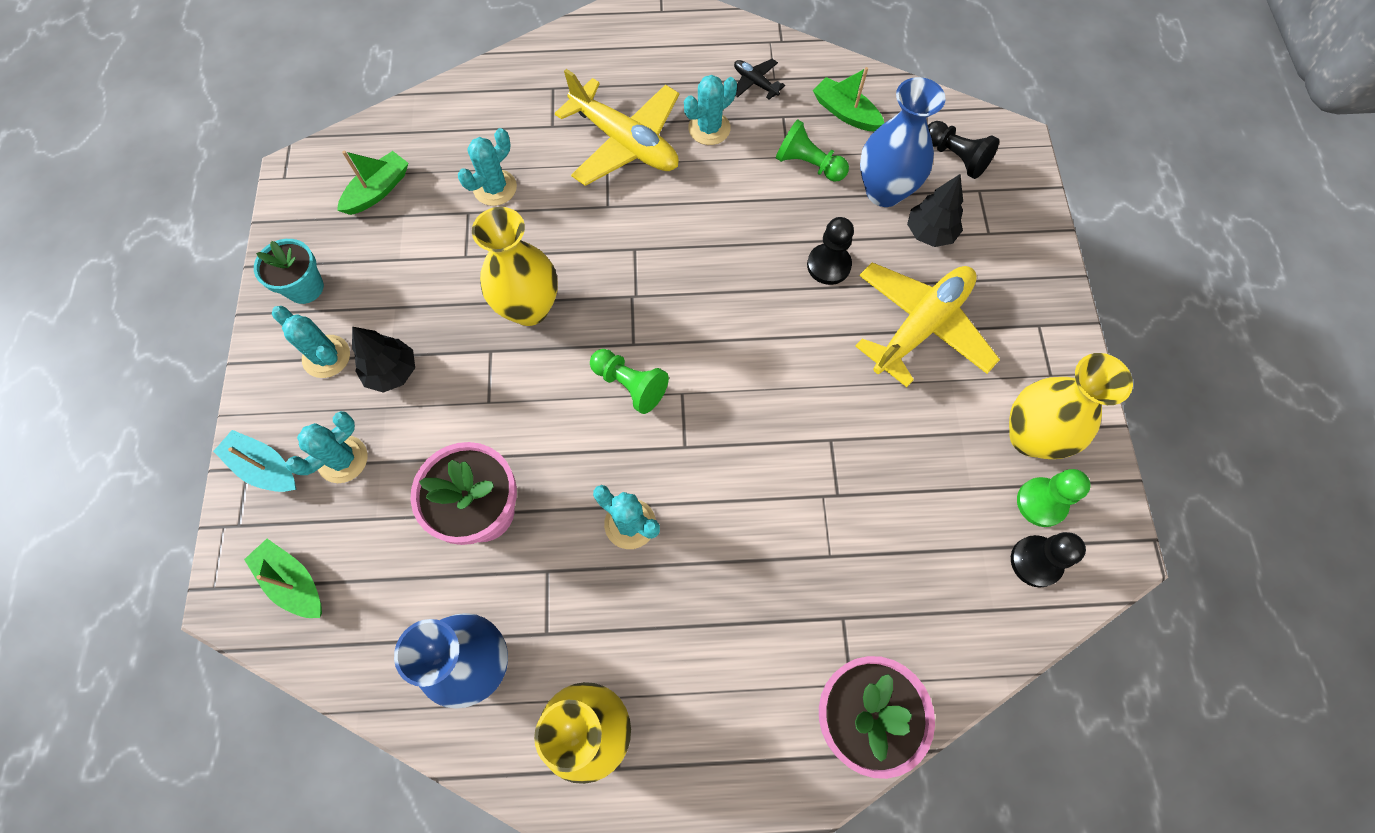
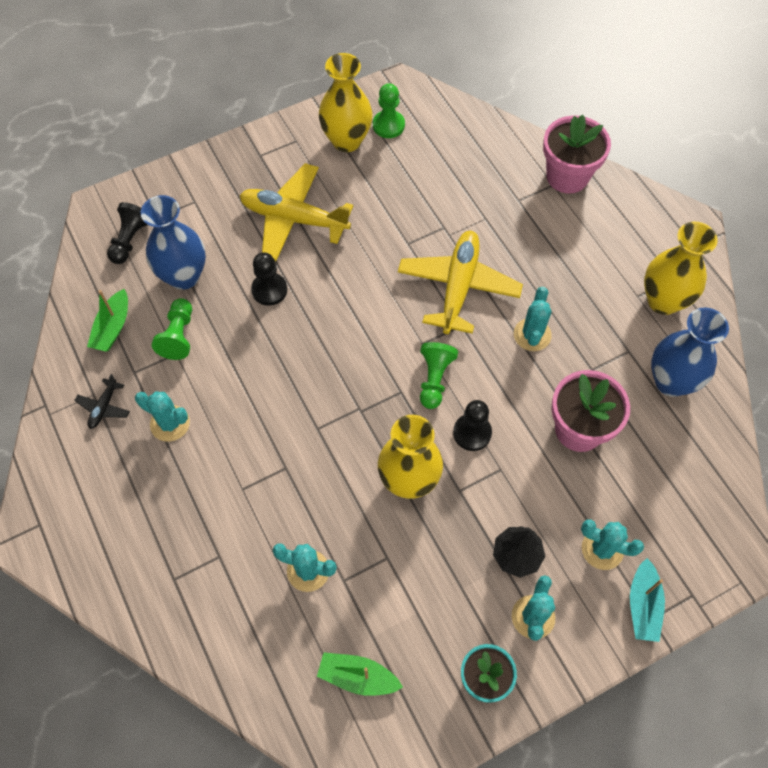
camera: 115 degrees left, 5 degrees down
(293, 582) = (702, 527): green boat -> none
(625, 143) = (213, 484): yellow plane -> yellow plane (458, 287)
(930, 233) = (210, 236): black tree -> none
(1036, 561) = (427, 119): black pawn -> black pawn (472, 433)

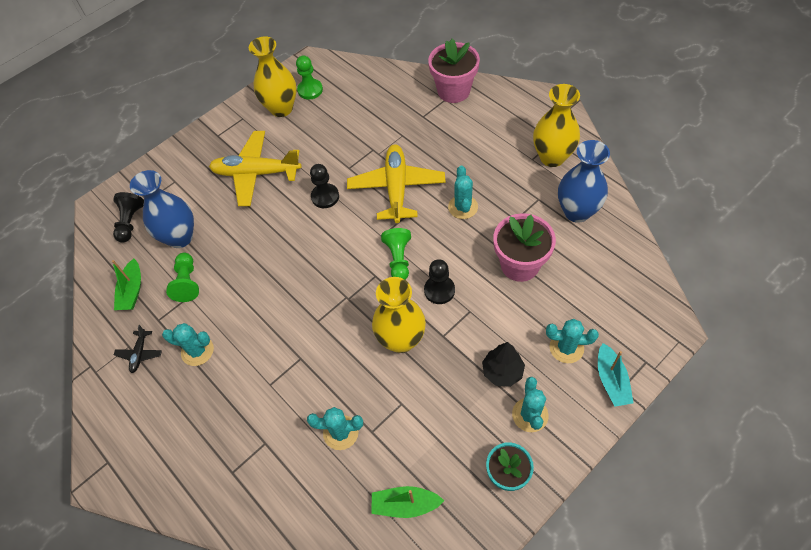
camera: 10 degrees left, 5 degrees down
(269, 290) = (251, 229): black pawn -> black pawn (325, 197)

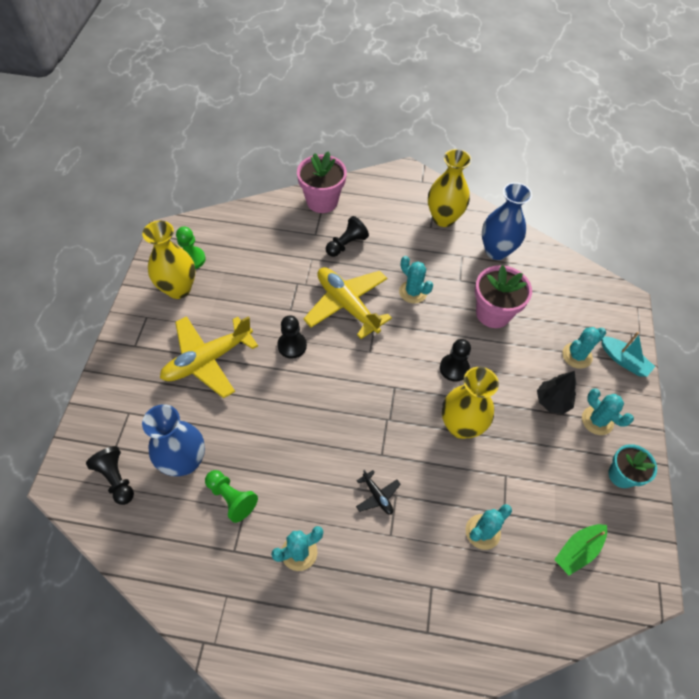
camera: 45 degrees left, 0 degrees up
(132, 291) = (181, 542): green boat -> none
(140, 354) = (245, 594): black plane -> black plane (377, 496)
(398, 259) = (401, 362): green pawn -> none
(441, 137) = (346, 244): none -> black pawn

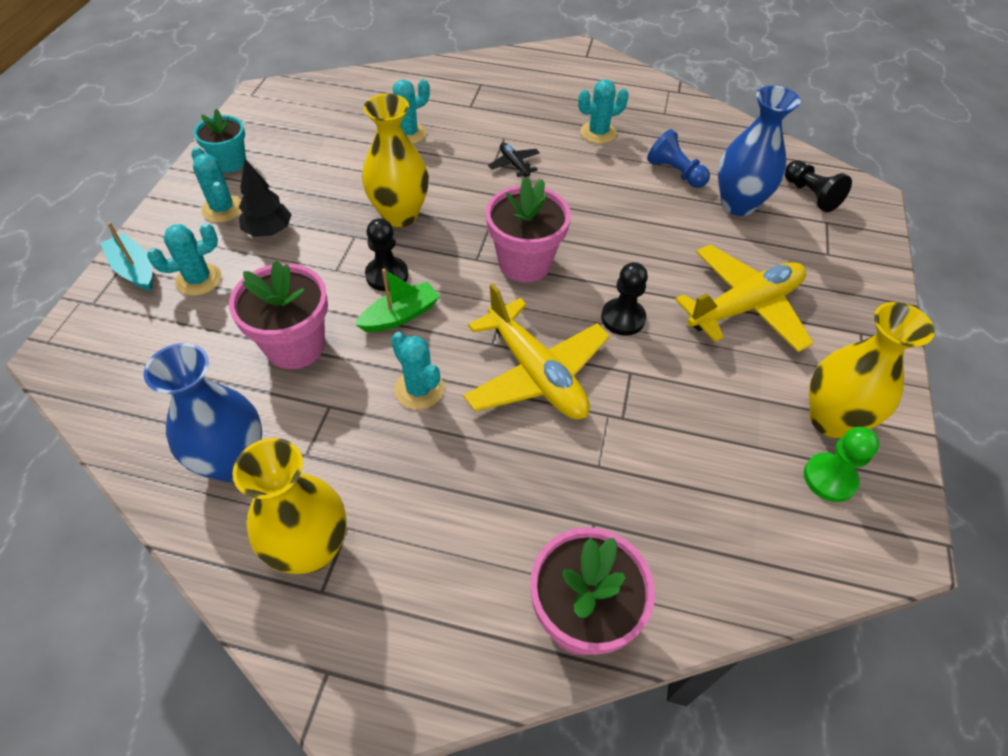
camera: 175 degrees left, 5 degrees down
(231, 498) = (675, 173): green pawn -> blue pawn
(346, 244) = (530, 494): black pawn -> none
(359, 386) = (525, 263): none -> pink flower pot
(578, 550) = (316, 116): green boat -> green boat (400, 315)

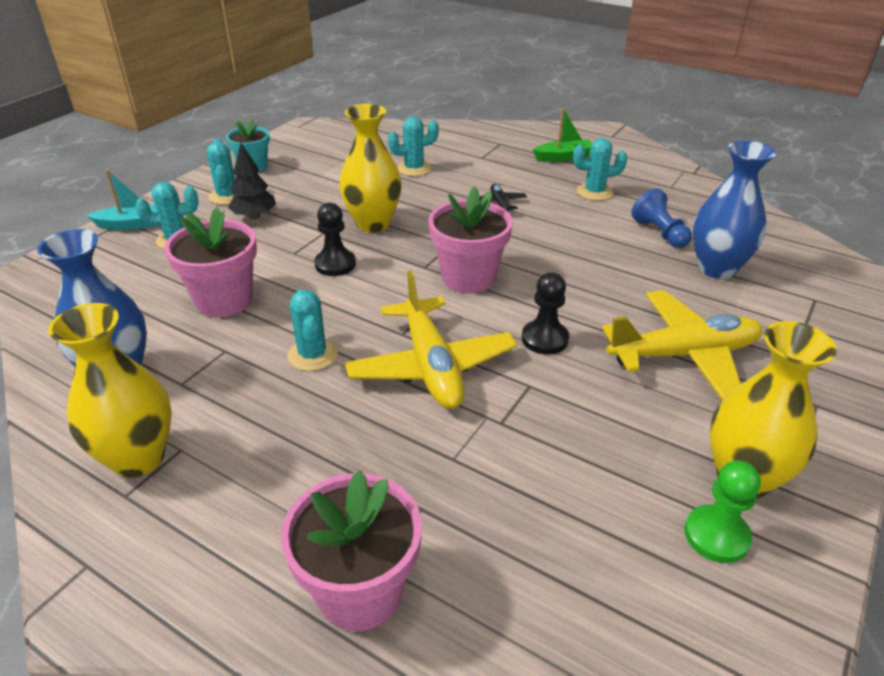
camera: 20 degrees right, 15 degrees down
(134, 270) = (132, 224): turquoise boat -> turquoise boat turned 105 degrees clockwise
(400, 315) = (329, 296): green boat -> green boat (563, 157)
(810, 195) = (805, 274): black pawn -> none

